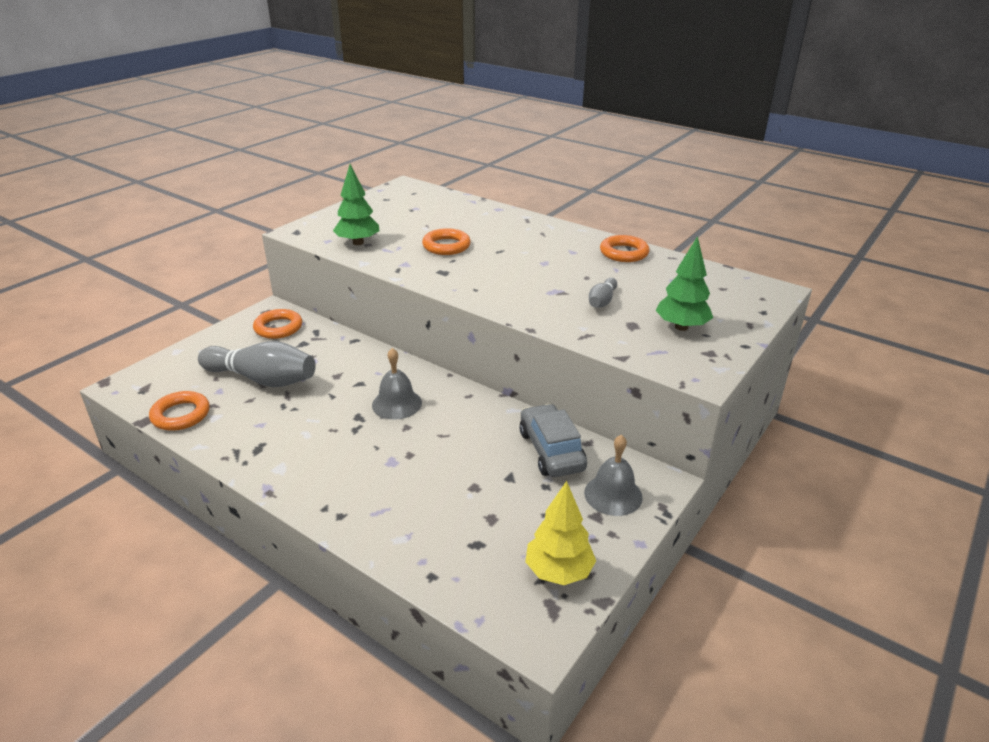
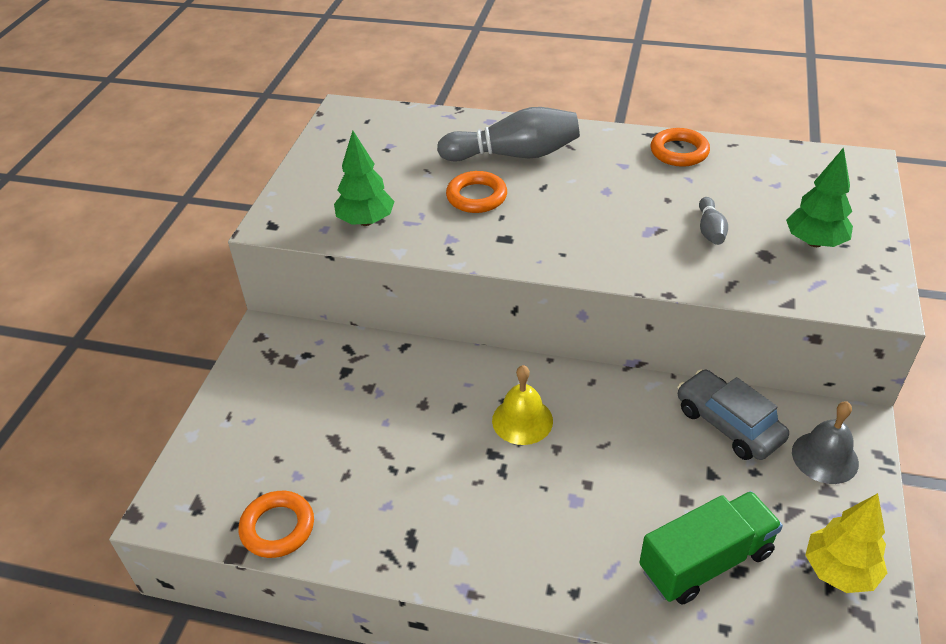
camera: 20 degrees left, 10 degrees up
(262, 379) = (338, 440): grey bowling pin -> grey bowling pin (514, 155)
(278, 328) = (296, 357): orange ring -> none
(397, 404) = (522, 420): grey bell -> yellow bell
(455, 529) = (705, 561): none -> green truck

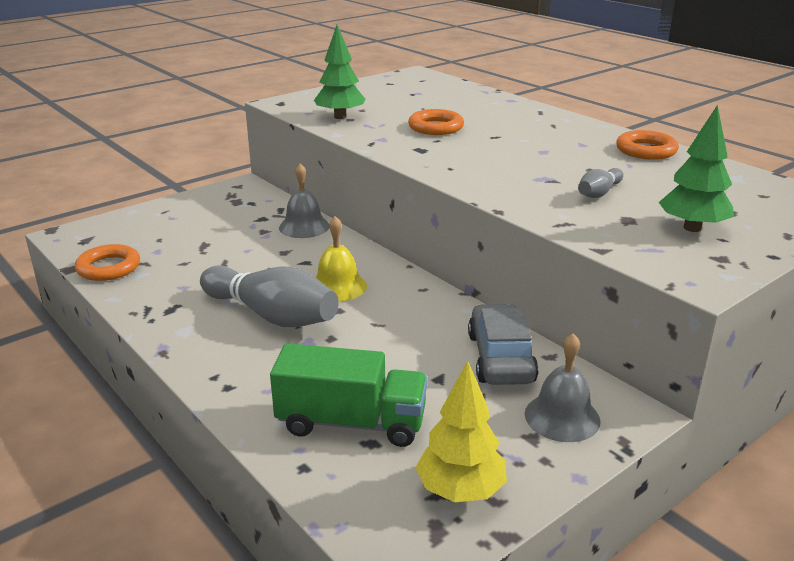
camera: 35 degrees right, 15 degrees down
(400, 360) = (304, 226): none -> grey bell
(514, 155) = (500, 118): grey bowling pin -> grey bowling pin (272, 315)

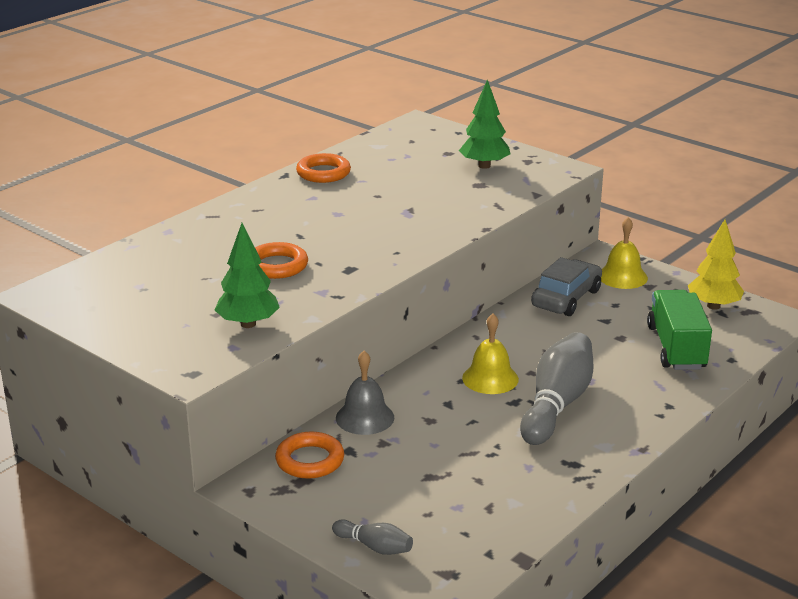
camera: 100 degrees left, 0 degrees up
(108, 268) = (510, 530): orange ring -> orange ring (310, 460)
(500, 358) = (566, 298): grey car -> grey car turned 135 degrees clockwise
(562, 417) = (622, 276): grey bell -> yellow bell
(599, 193) = (432, 193): grey bowling pin -> grey bowling pin (374, 547)

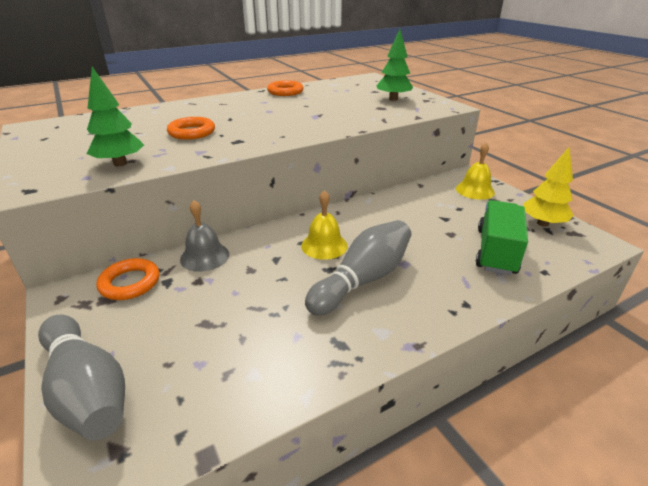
camera: 20 degrees right, 5 degrees up
(374, 547) = (87, 389): grey bowling pin -> grey bowling pin, size x2.06
(566, 298) = (423, 198): grey car -> none

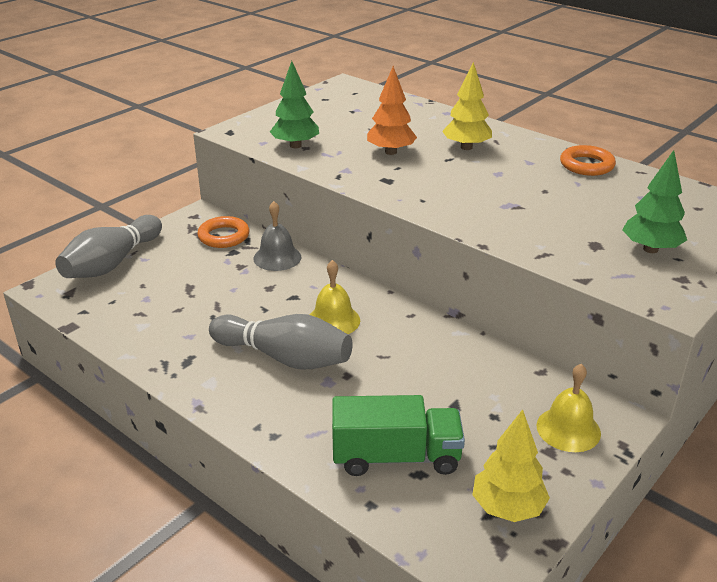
camera: 70 degrees right, 0 degrees up
(192, 132) = (390, 152): orange ring -> orange tree
(219, 111) = (466, 147): none -> yellow tree

